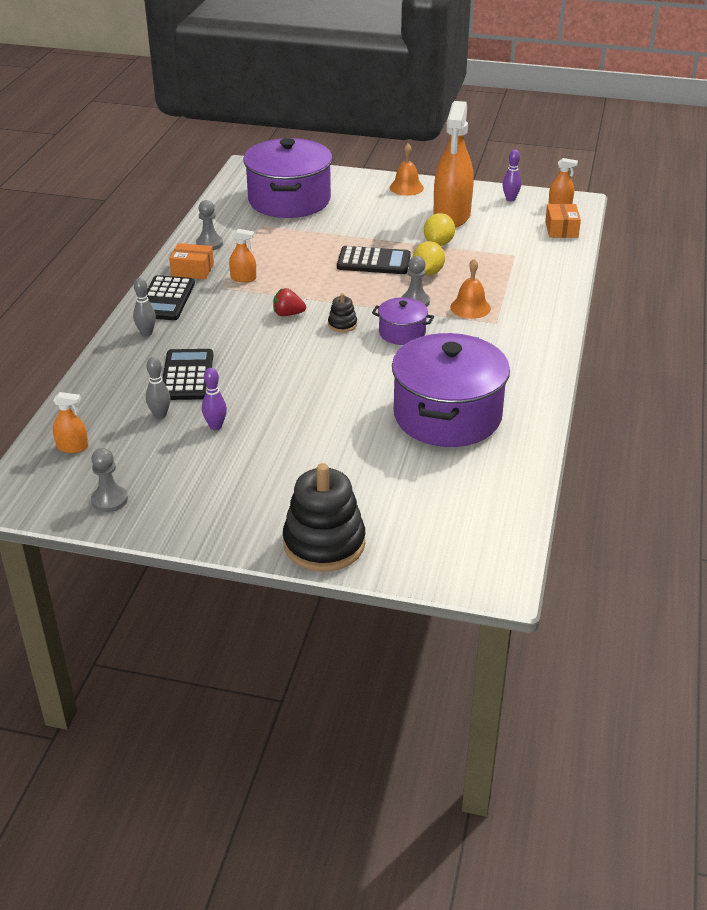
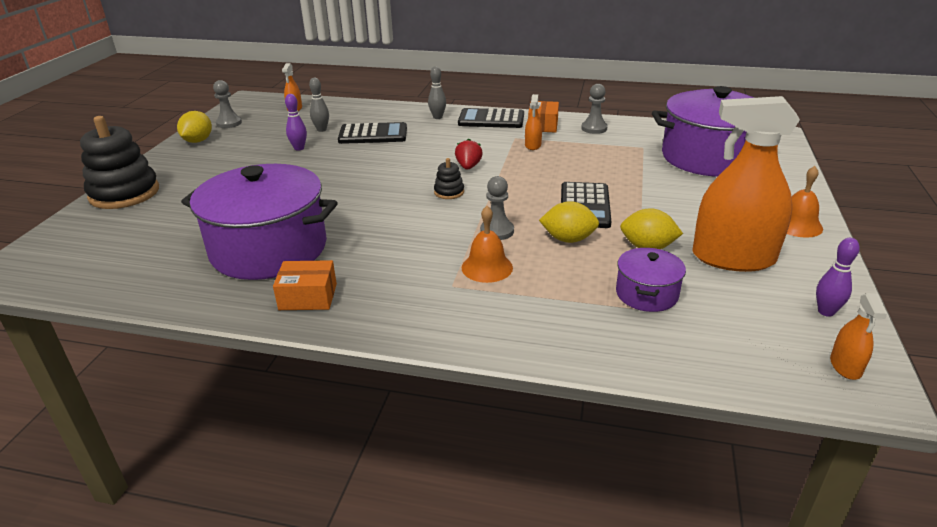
camera: 90 degrees right, 5 degrees down
(169, 517) = (198, 141): none -> yellow lemon
(402, 333) = (431, 223): purple pot -> purple pot (646, 294)
(561, 229) = (747, 361): orange box -> orange box (308, 297)

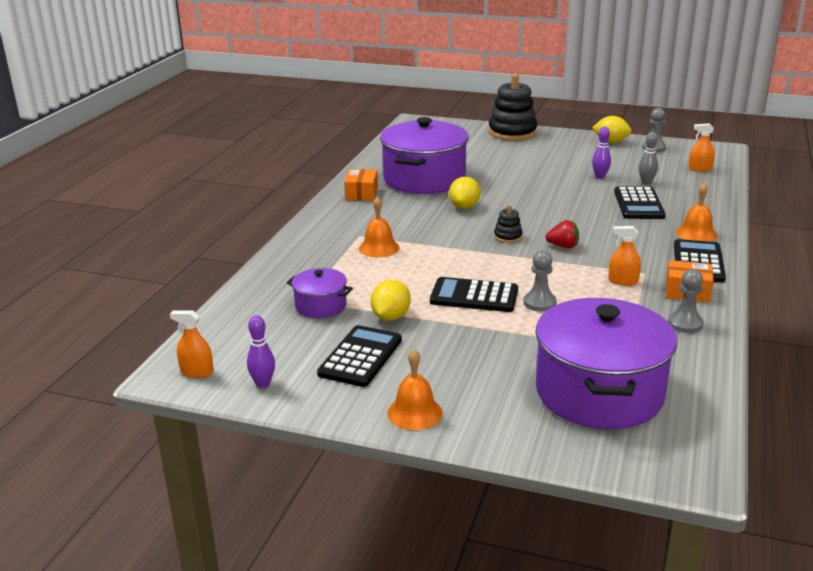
camera: 95 degrees right, 5 degrees down
(437, 117) = (696, 233): grey bowling pin -> orange bell
(497, 231) = (433, 254): grey pawn -> grey pawn (539, 303)
(568, 239) = (413, 282): yellow lemon -> yellow lemon (464, 207)
(733, 258) = (360, 357): orange spray bottle -> black calculator

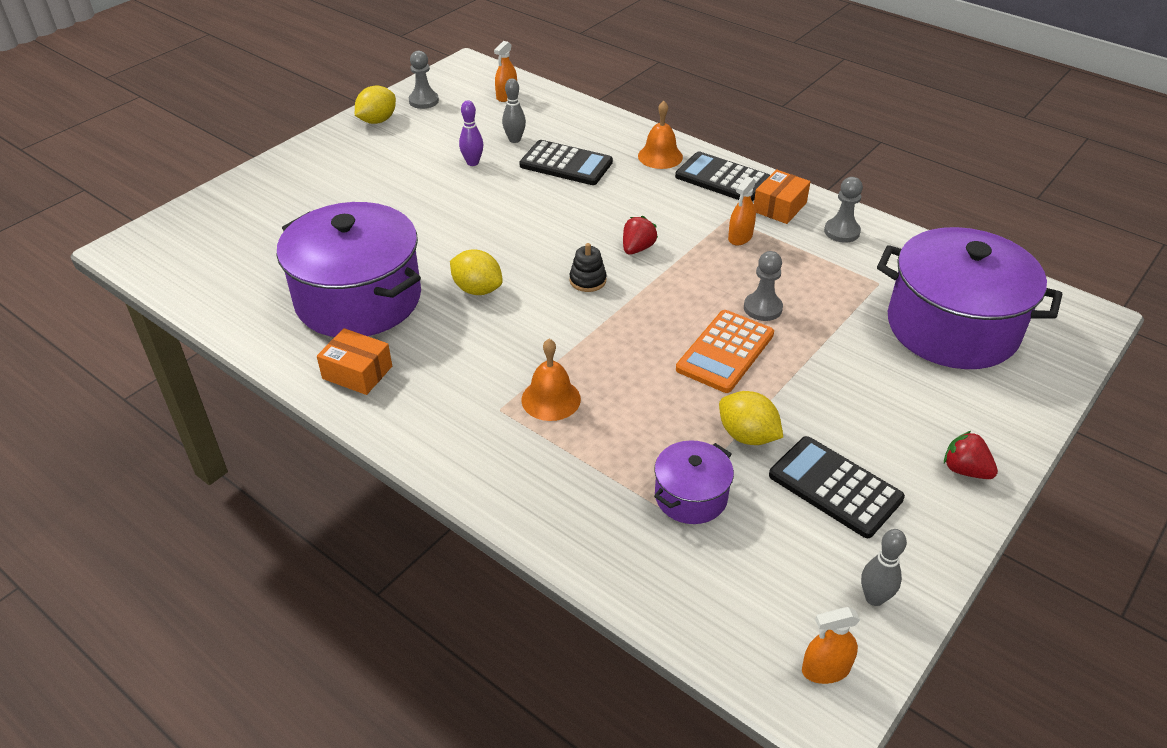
camera: 70 degrees left, 15 degrees up
(197, 372) = (825, 669): orange spray bottle -> orange spray bottle turned 45 degrees clockwise
(263, 384) = (874, 598): purple bowling pin -> grey bowling pin
(414, 413) = (965, 470): orange bell -> red strawberry
(474, 296) = (725, 352): black calculator -> orange calculator
(512, 132) = (270, 178): black stacking toy -> none

